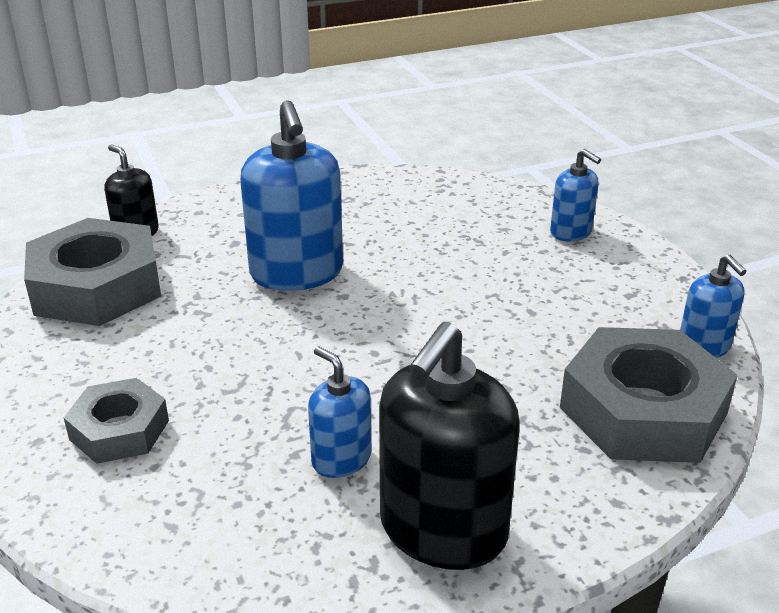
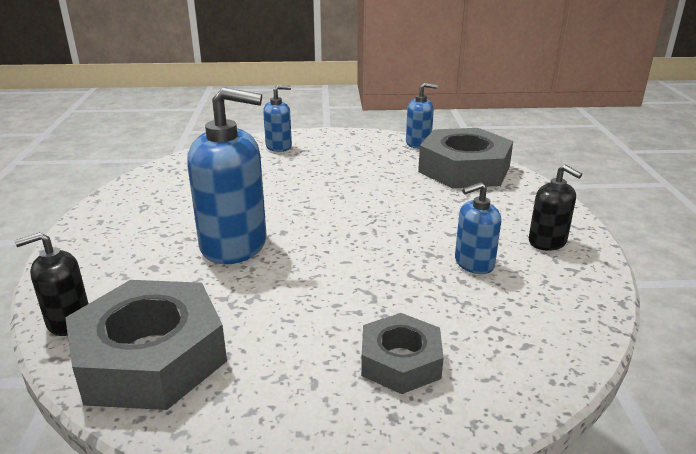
camera: 70 degrees left, 5 degrees down
(442, 530) = (547, 242): black soap dispenser -> black soap dispenser, size x0.53

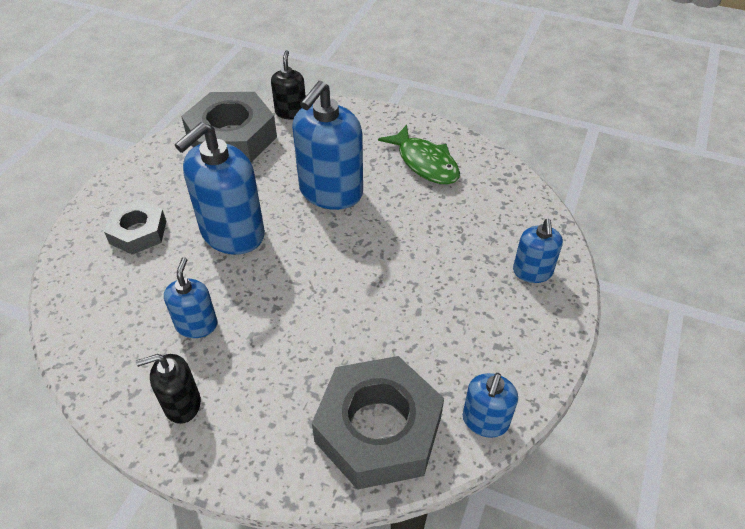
camera: 115 degrees right, 20 degrees up
(159, 206) = (425, 163): none -> green fish
(343, 285) = (232, 233): none -> blue soap dispenser

